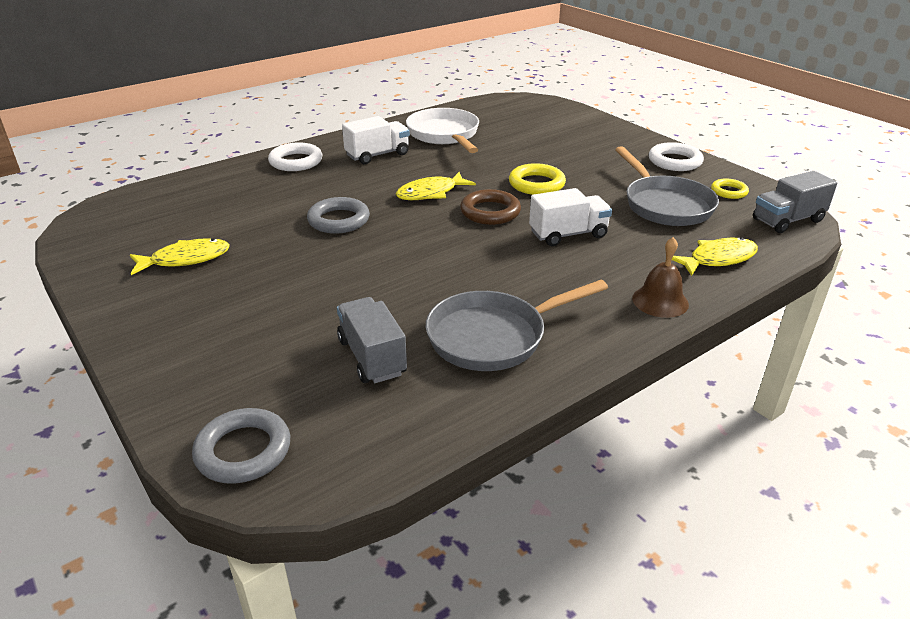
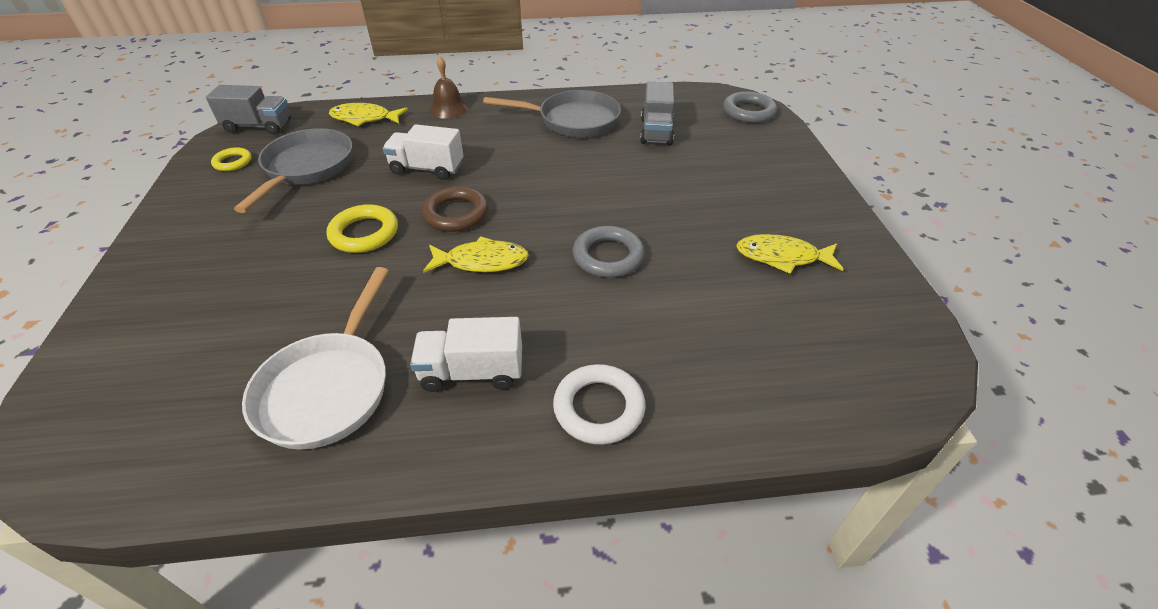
camera: 150 degrees left, 10 degrees up
(675, 161) = (189, 212): white ring -> none

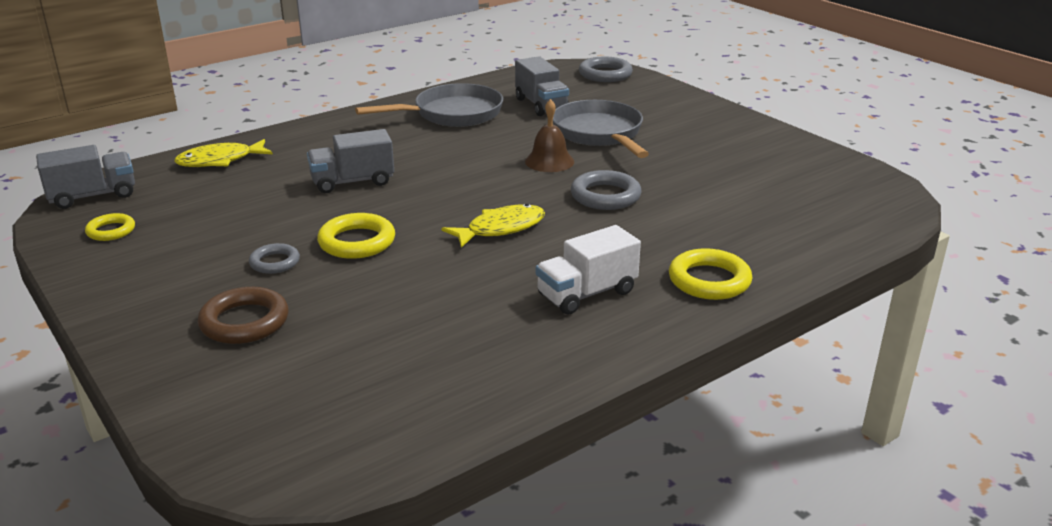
camera: 30 degrees left, 15 degrees down
(290, 232) = (275, 262): none -> grey ring
(306, 168) = (213, 213): grey pan -> grey pan (599, 134)
(328, 388) = (476, 342): white pan -> none
(427, 169) = (352, 182): white truck -> grey truck
(448, 108) = (307, 132): brown bell -> brown bell (549, 161)
(456, 214) = (430, 205): brown ring -> brown ring (244, 322)
(599, 408) = (709, 280): white ring -> yellow ring
(782, 257) = (738, 160): yellow fish -> none

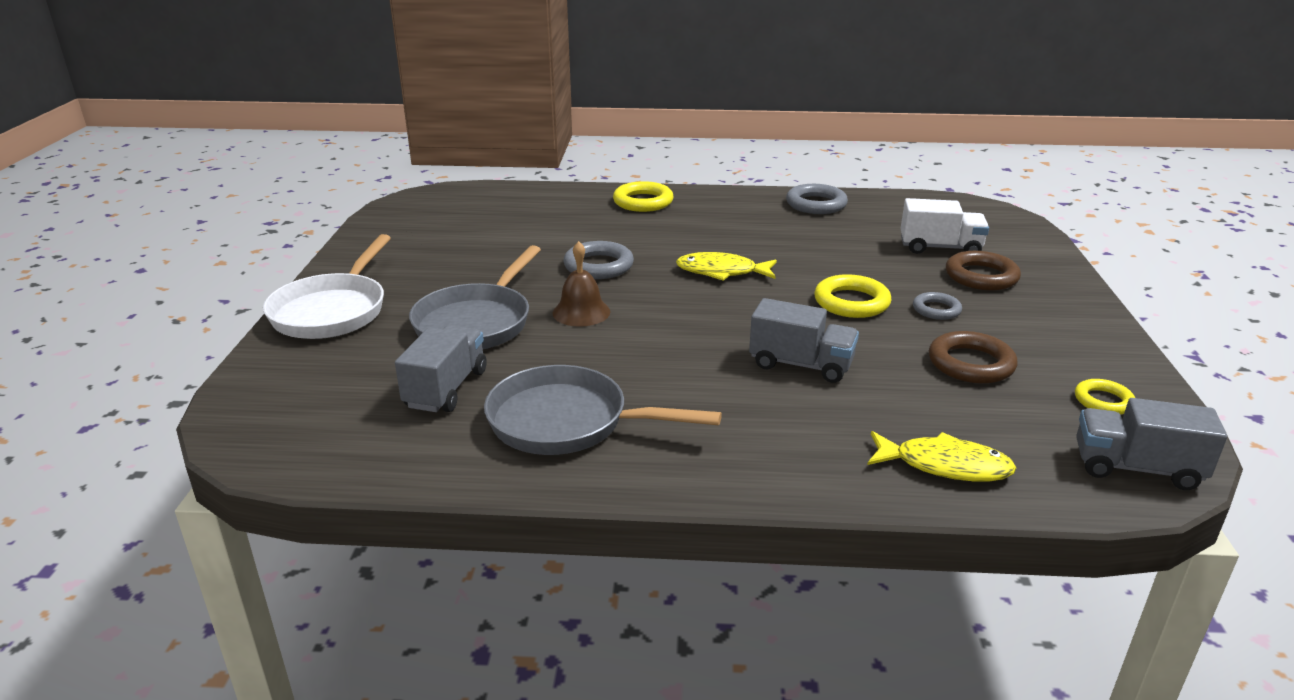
camera: 140 degrees left, 0 degrees up
(224, 224) = (970, 364): none -> brown ring
(586, 294) = (727, 219): white truck -> white truck (940, 248)
(605, 74) = (262, 409): grey ring -> grey ring (816, 204)
(694, 110) = (332, 311): none -> white pan

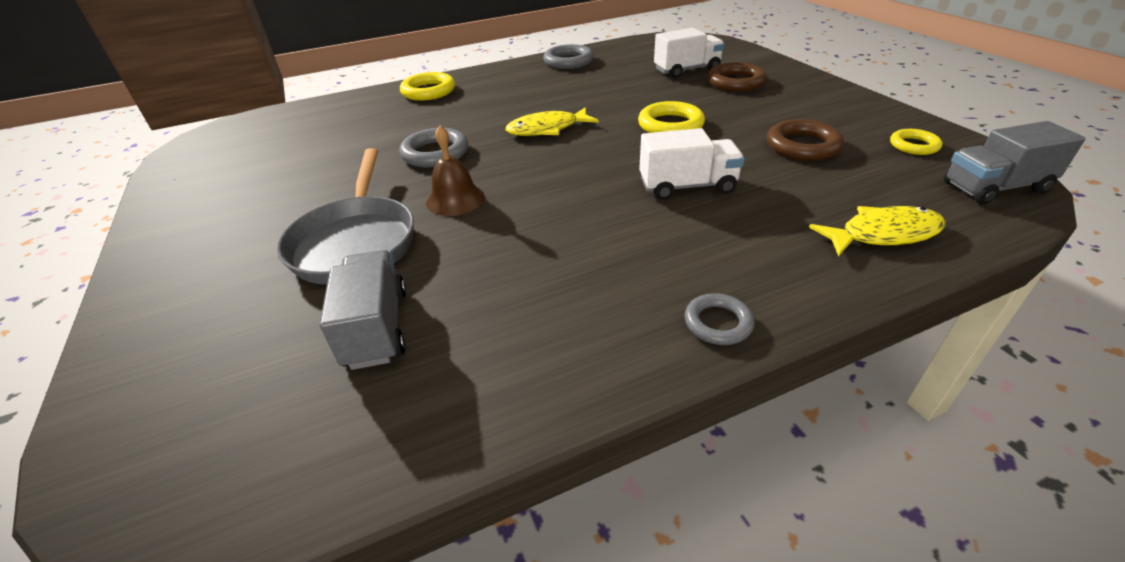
camera: 25 degrees left, 10 degrees up
(332, 311) = (172, 283): white pan -> none
(567, 422) = (538, 317): grey pan -> none
(801, 365) = (687, 186): grey truck -> white truck
(936, 310) = (734, 113): grey ring -> grey ring (718, 323)

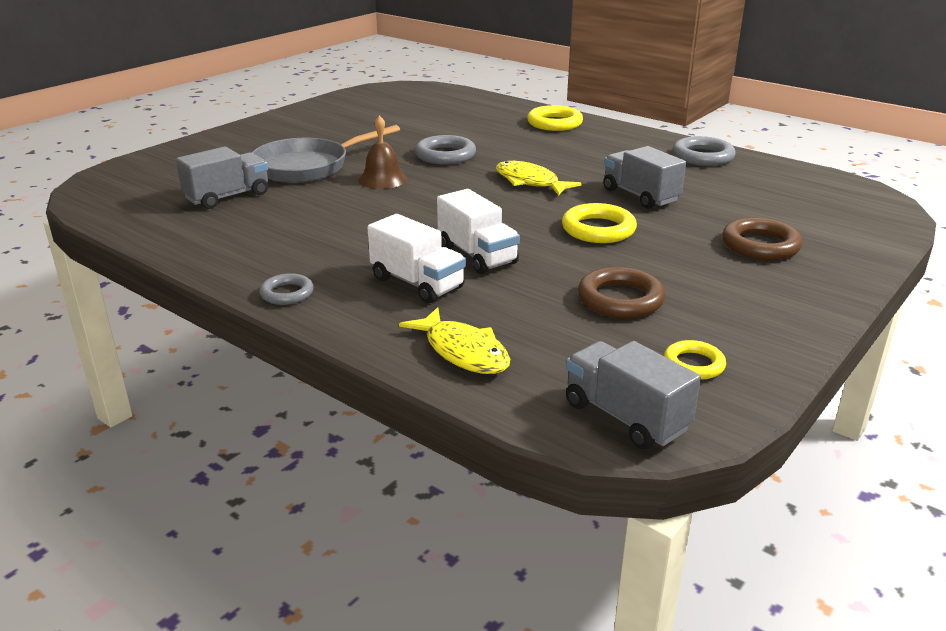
camera: 60 degrees right, 10 degrees down
(619, 96) = (640, 196): none -> grey truck
(687, 70) = (762, 215): white truck -> white truck (417, 283)

